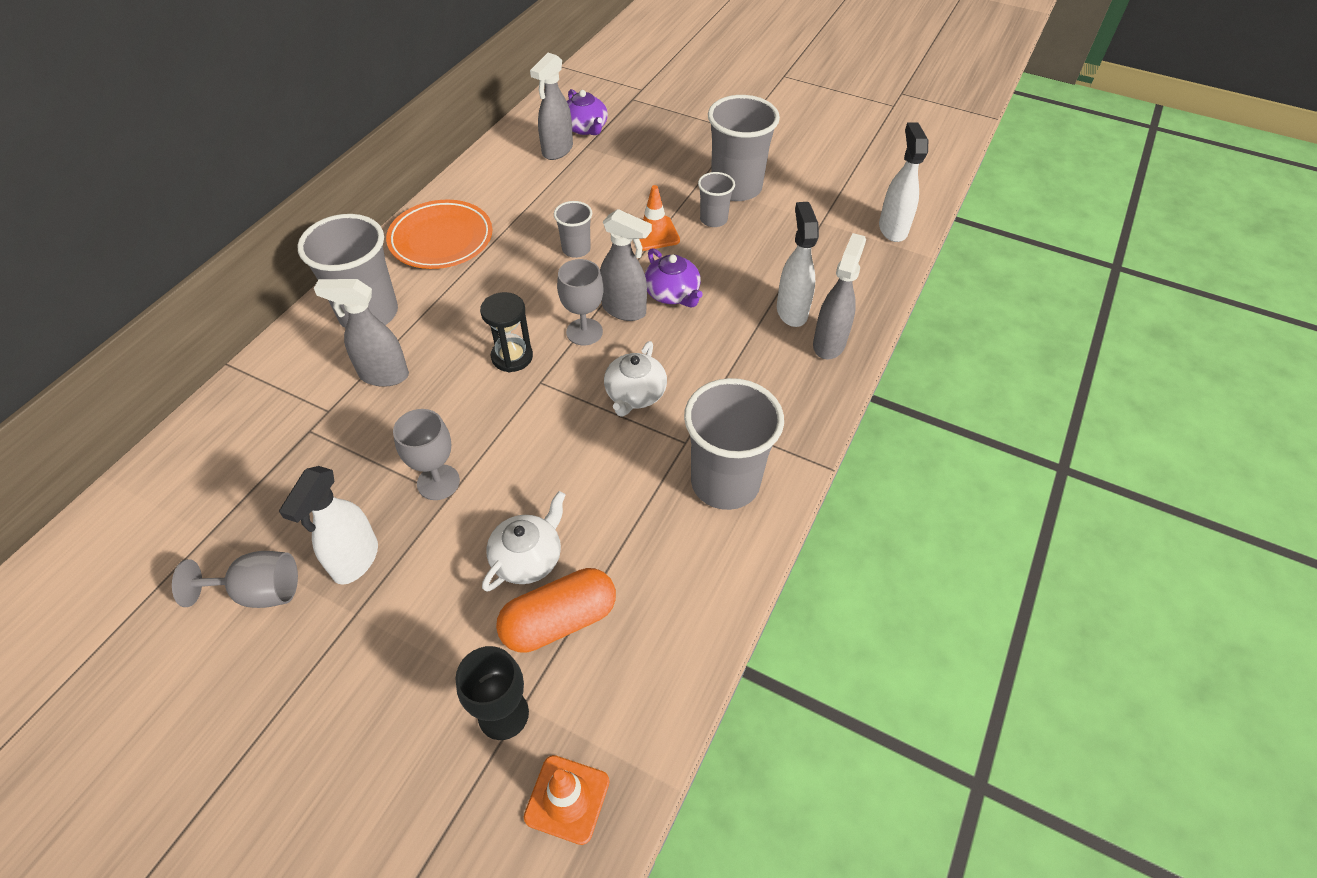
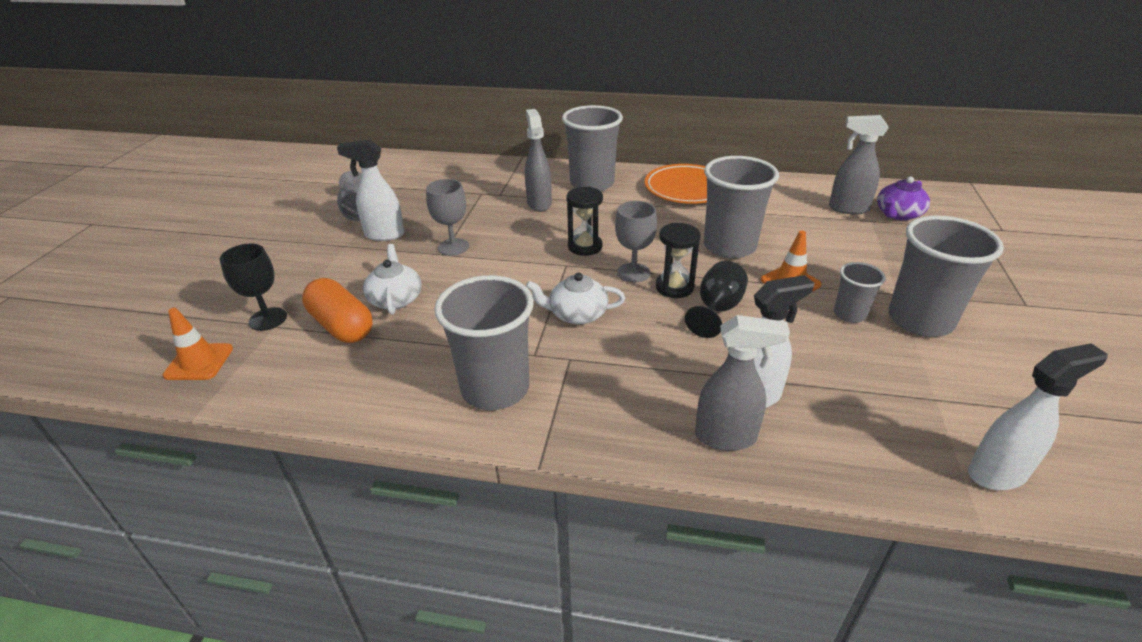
camera: 75 degrees right, 15 degrees down
(528, 557) = (395, 299): white teapot -> white teapot turned 120 degrees counterclockwise
(576, 249) = (729, 246): grey cup -> grey cup, size x1.93
(624, 310) = (674, 287): grey spray bottle -> black hourglass
(672, 293) = (717, 310): purple teapot -> black goblet

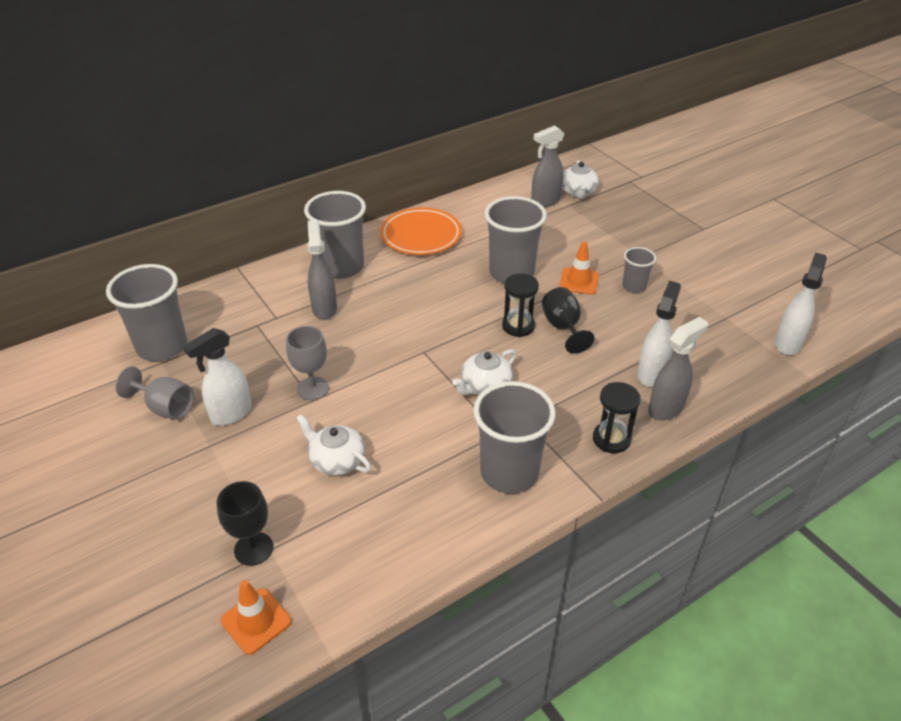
camera: 45 degrees left, 5 degrees up
(342, 326) = (329, 509): orange capsule -> none
(539, 203) = (324, 308): grey spray bottle -> grey spray bottle turned 45 degrees clockwise
(585, 246) = (416, 328): black hourglass -> black hourglass (611, 439)
(633, 273) = (478, 330): grey goblet -> none
(898, 214) = (578, 192): purple teapot -> white teapot
(920, 320) = (670, 269): grey cup -> grey cup (162, 346)

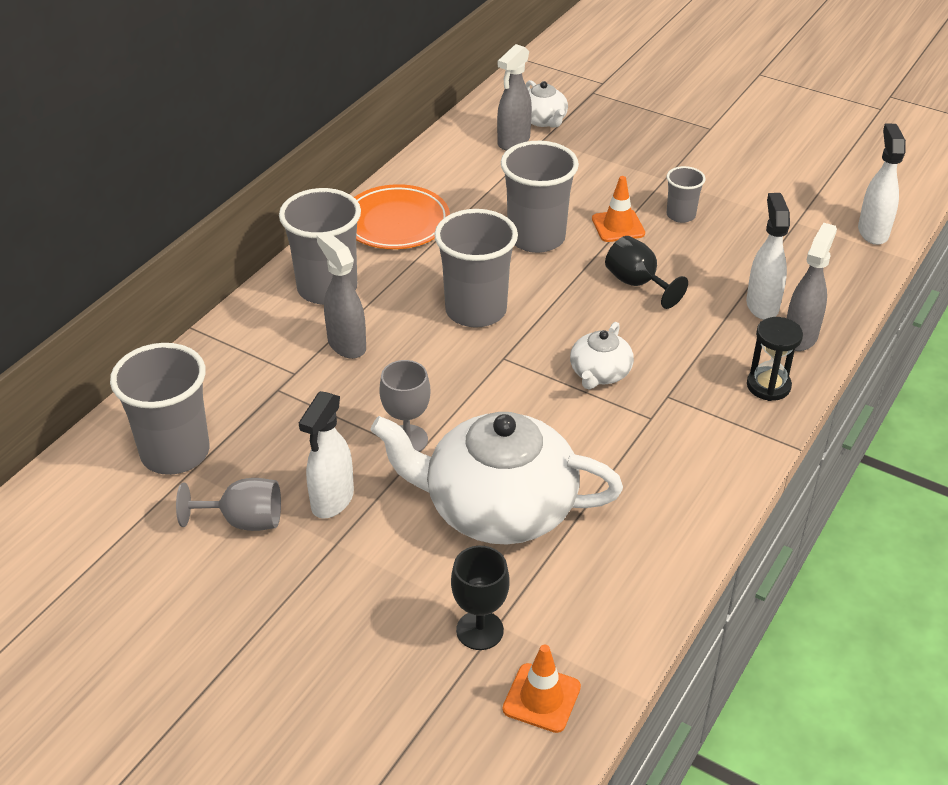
camera: 25 degrees left, 0 degrees up
(336, 460) = (497, 507): white teapot -> white teapot, size x2.13
(509, 472) = (691, 455): grey cup -> grey cup (476, 310)
(518, 326) = (588, 297): black hourglass -> none

